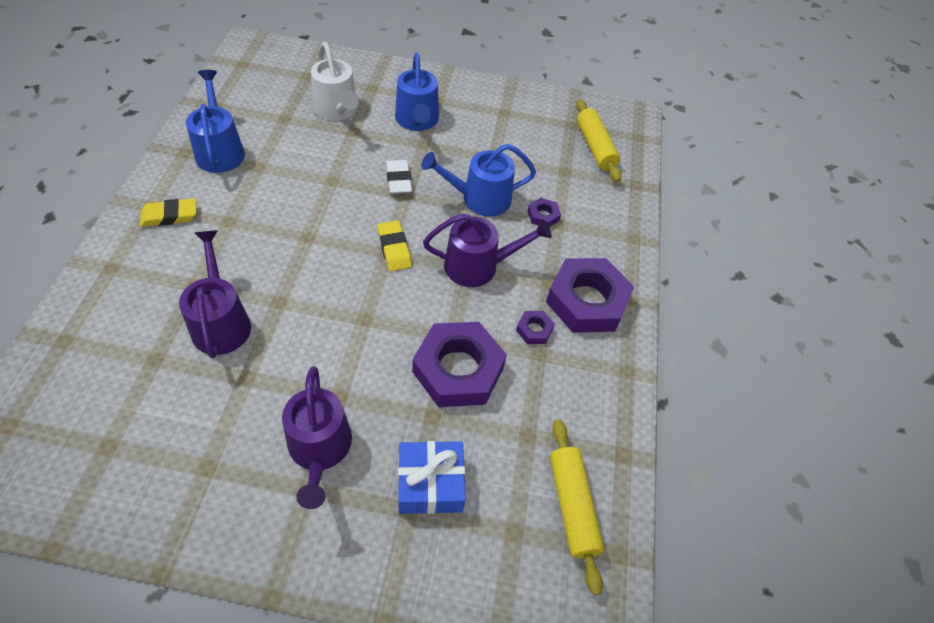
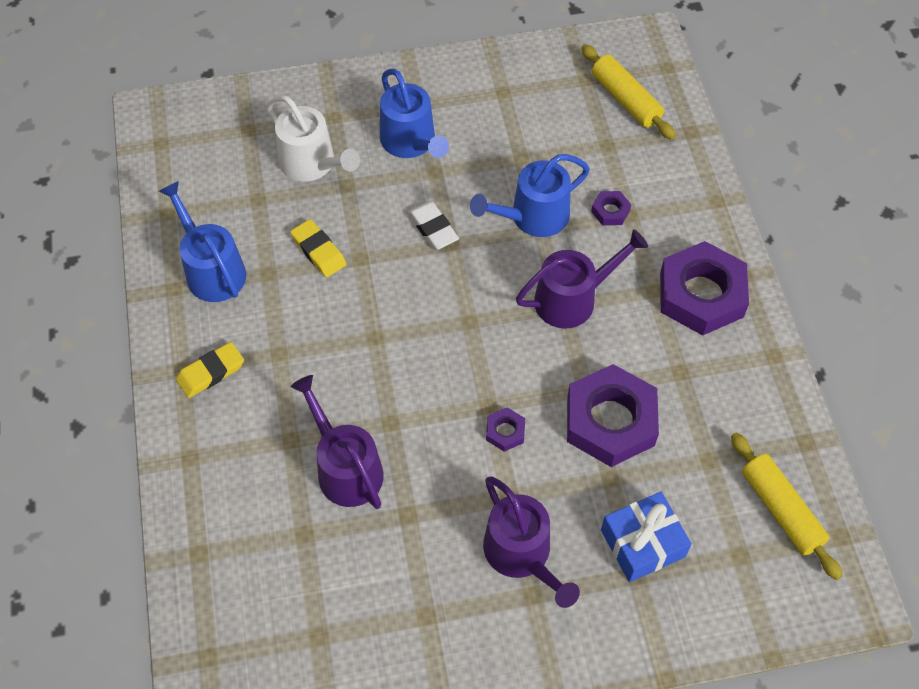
camera: 15 degrees left, 5 degrees up
(394, 248) = (474, 314): yellow eraser -> yellow eraser (318, 251)
(534, 330) = (664, 348): purple nut -> purple nut (505, 431)

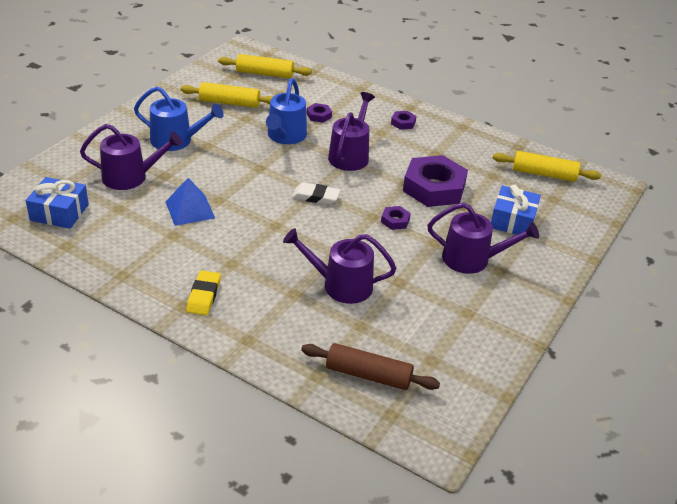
camera: 50 degrees left, 20 degrees down
(203, 165) = (59, 212): none -> blue gift
(212, 270) = (136, 253): blue watering can -> none
(241, 596) = (368, 375): none -> brown rolling pin
(312, 164) = (130, 177): white watering can -> purple watering can
(318, 251) = (190, 209): yellow eraser -> blue pyramid
(433, 228) = (240, 167): white eraser -> white eraser (316, 197)
(531, 121) = (229, 103): none -> yellow rolling pin
(701, 294) = (403, 123): purple nut -> purple nut, size x0.43

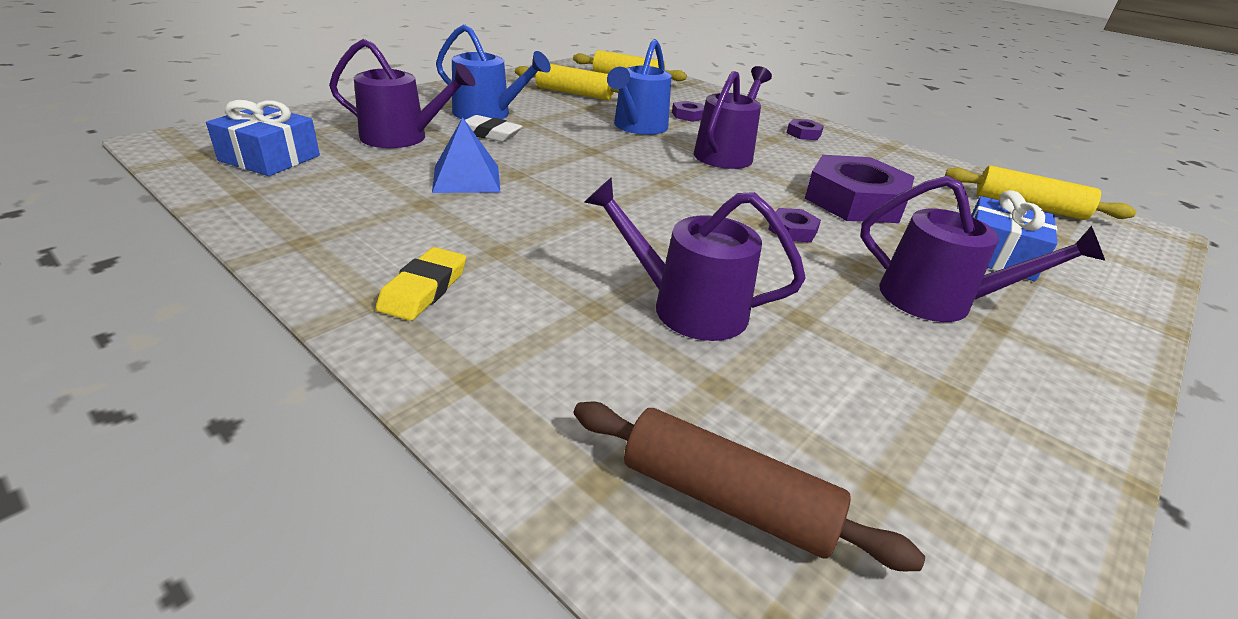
camera: 10 degrees right, 5 degrees down
(316, 197) = (666, 188): white eraser -> white eraser (489, 134)

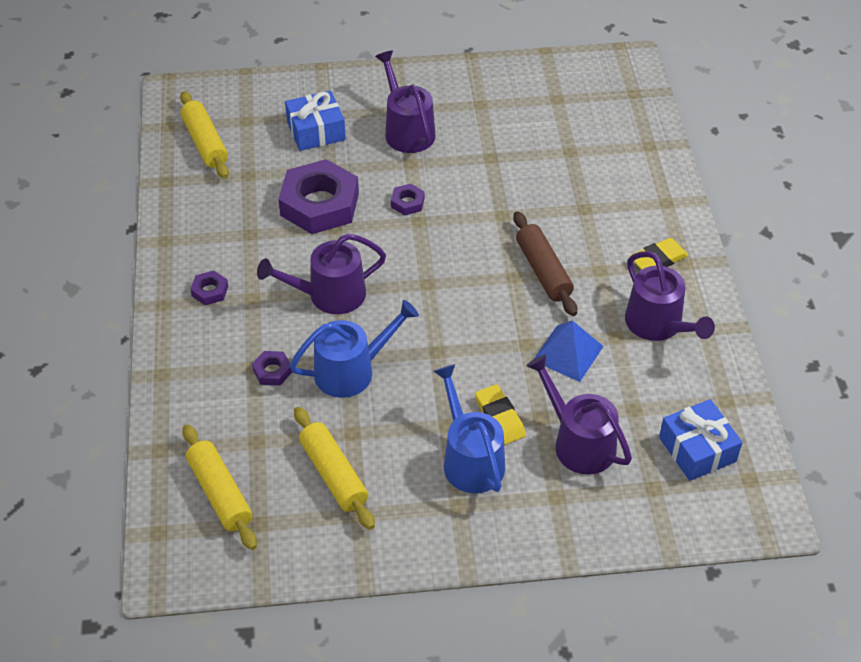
camera: 135 degrees left, 15 degrees up
(489, 134) = (499, 417): white eraser -> yellow eraser
(688, 307) = (539, 187): purple watering can -> purple watering can (658, 325)
(726, 499) = (614, 121): brown rolling pin -> brown rolling pin (543, 271)

